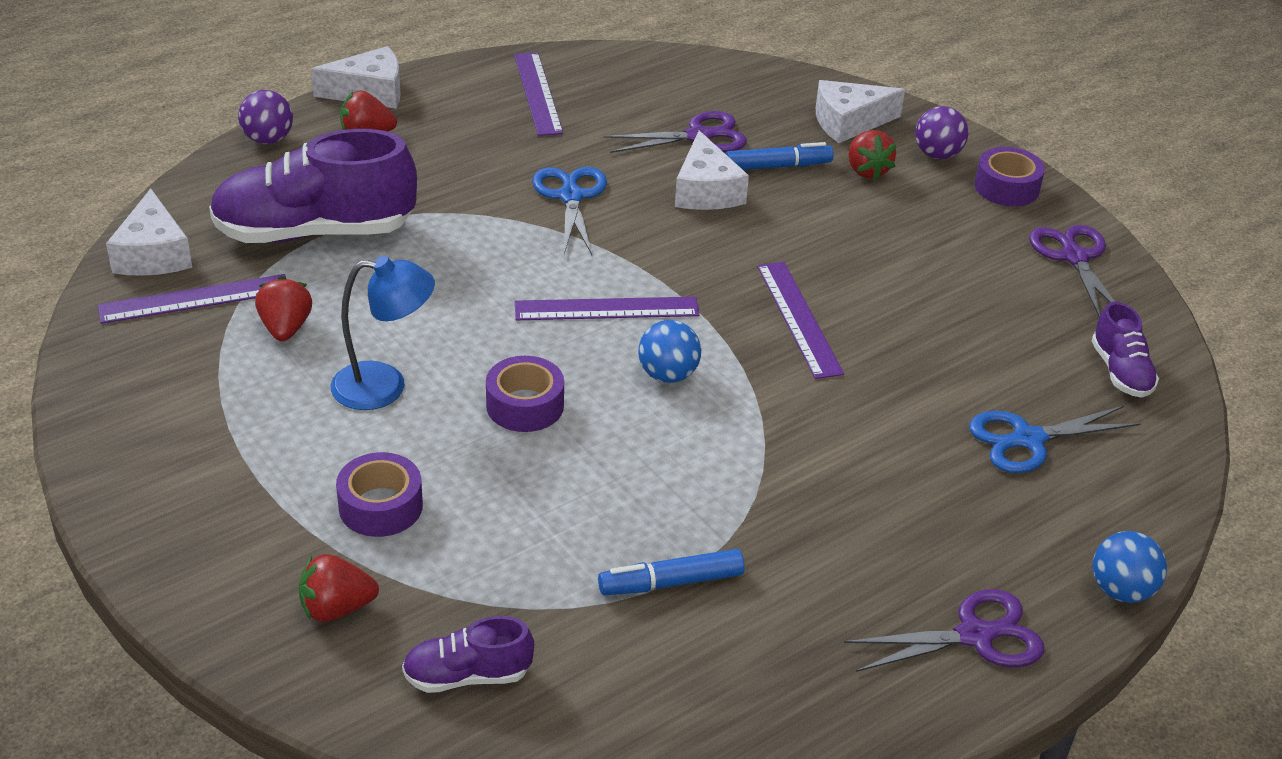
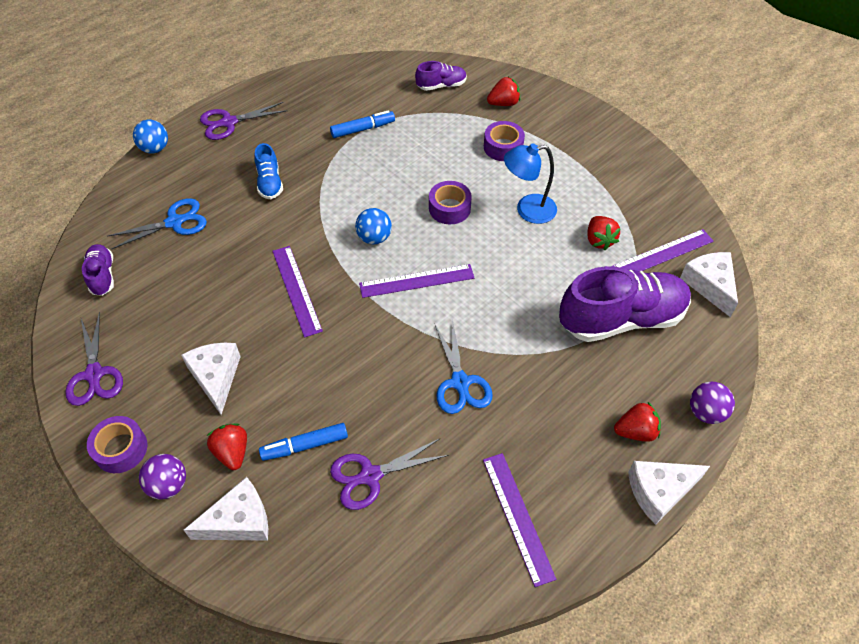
camera: 175 degrees right, 15 degrees up
(706, 191) = (361, 405): white cheese -> white cheese (216, 377)
(863, 490) = (270, 183): none -> blue shoe

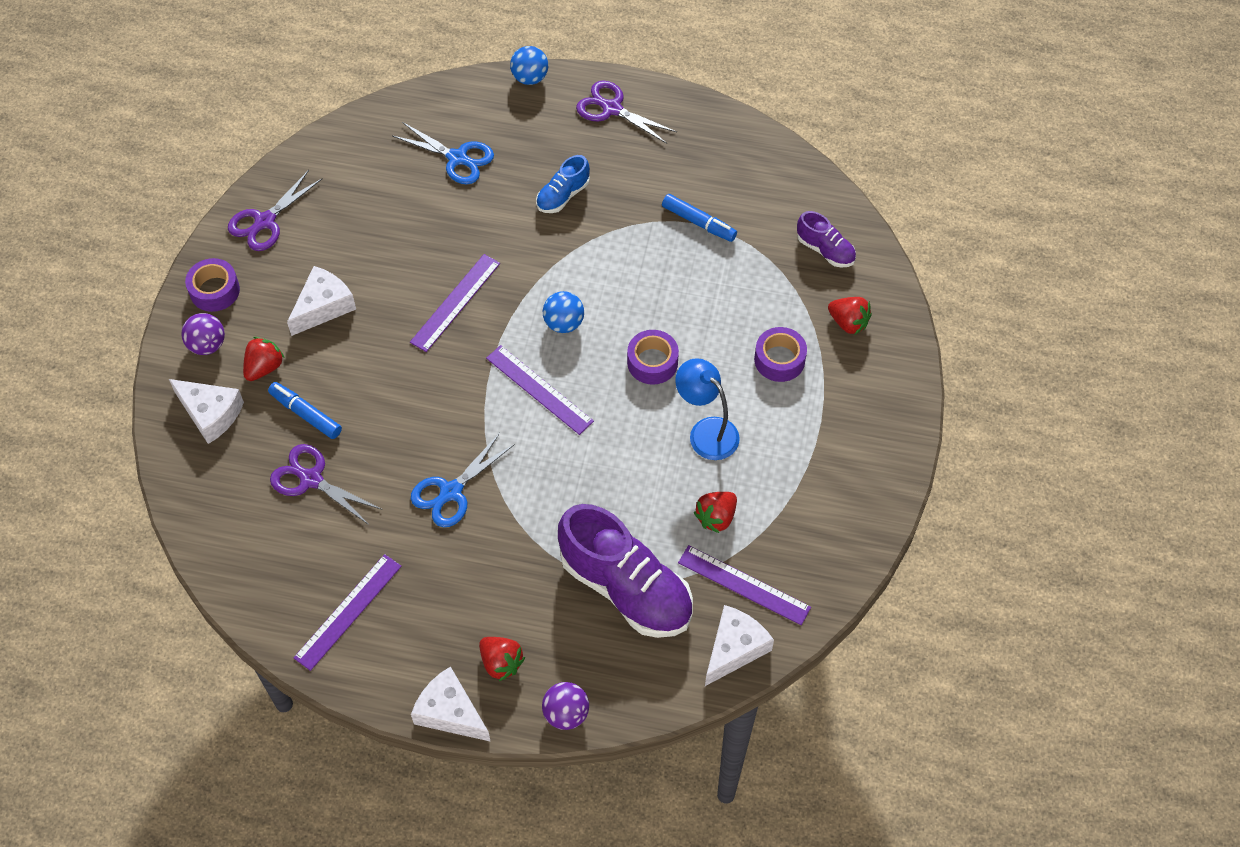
camera: 55 degrees right, 5 degrees up
(102, 276) = (360, 151): purple shoe -> none

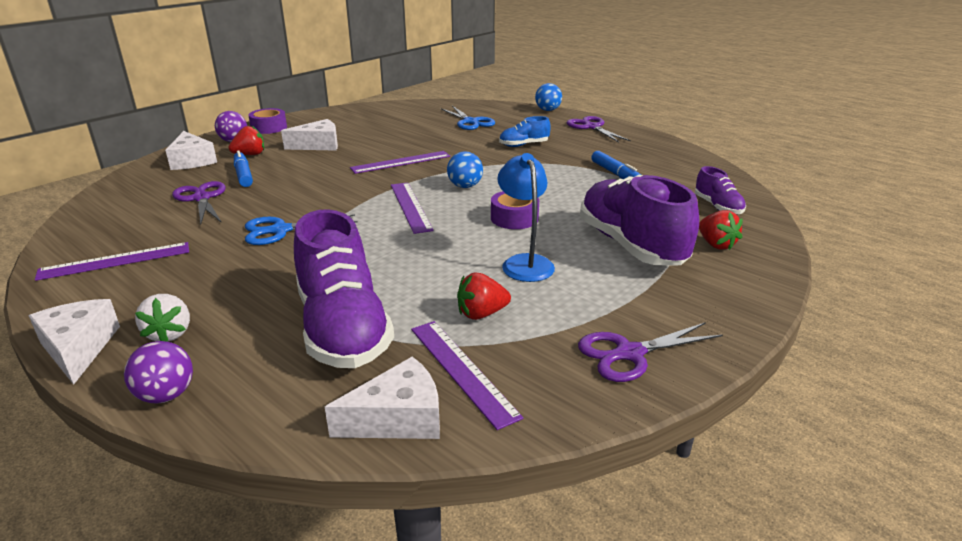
camera: 30 degrees right, 30 degrees down
(265, 221) = (331, 116): purple scissors -> purple scissors (629, 353)
(501, 663) = (169, 333): red strawberry -> white strawberry
(779, 360) = (630, 245): purple tape -> purple shoe

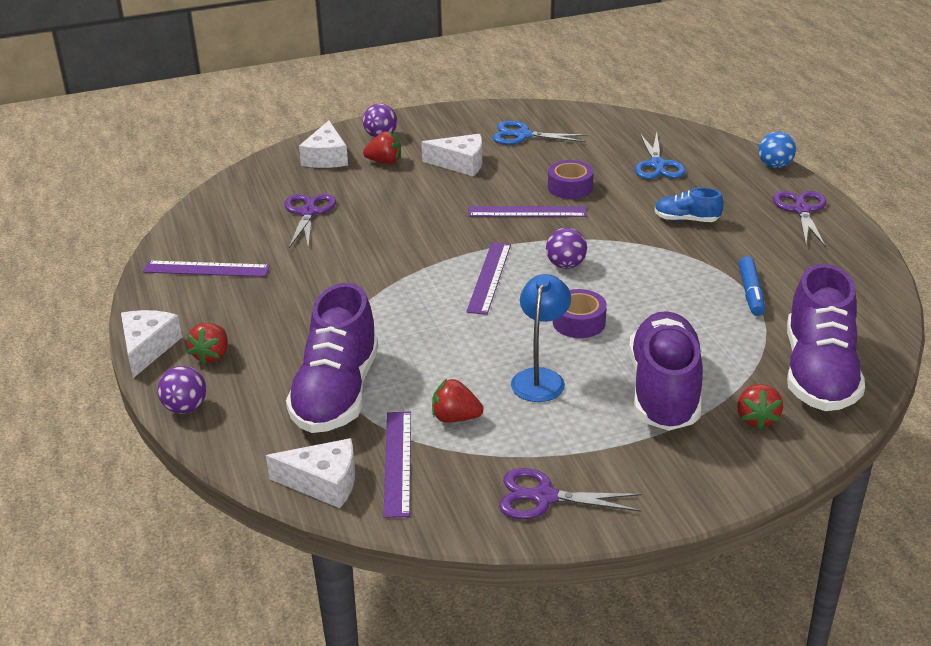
camera: 30 degrees right, 5 degrees up
(169, 333) = (212, 355): white strawberry -> red strawberry
(243, 175) = (362, 190): blue marker -> none
(269, 128) = (427, 123): purple tape -> purple tape (570, 187)
(281, 230) = (353, 273): blue scissors -> blue scissors (523, 135)
(465, 186) = (565, 265): blue ball -> purple ball
(717, 207) = (819, 373): purple shoe -> purple shoe, size x2.07

